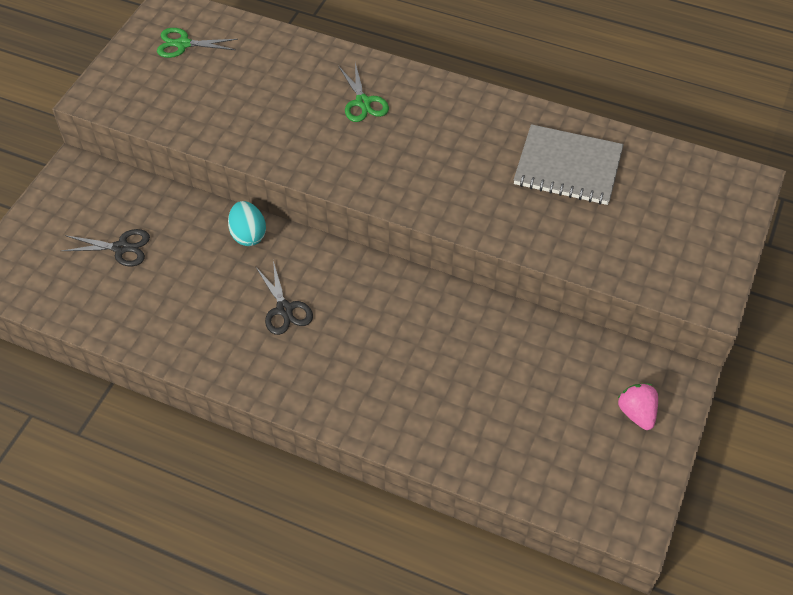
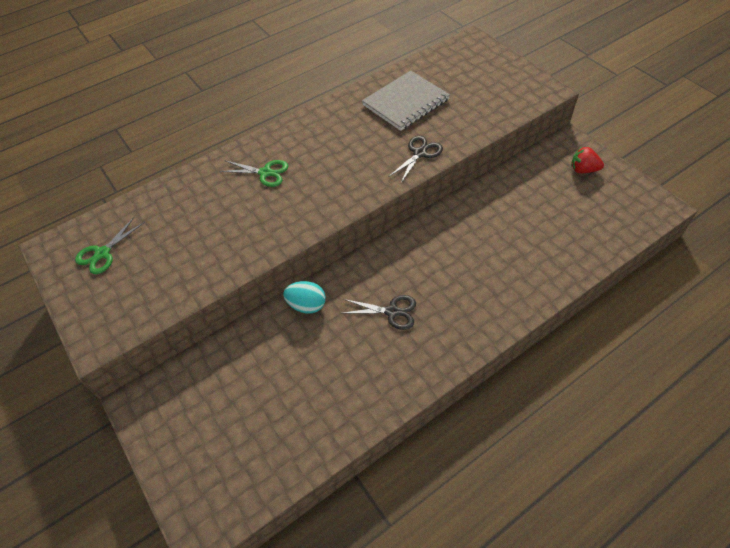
camera: 55 degrees left, 0 degrees up
(121, 248) = (252, 399): black scissors -> black scissors (420, 153)
(636, 413) = (583, 170): pink strawberry -> red strawberry

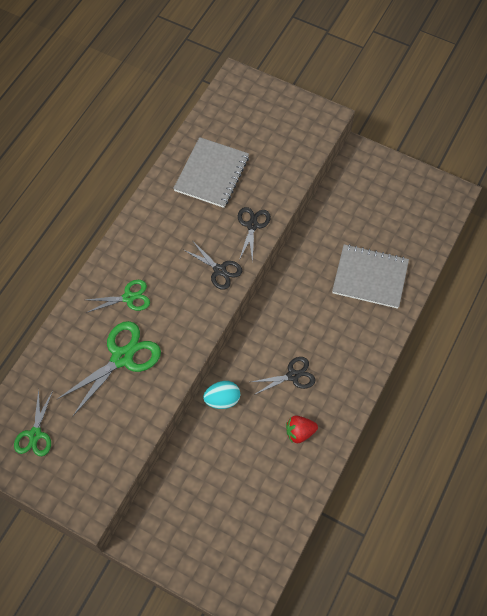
camera: 30 degrees left, 10 degrees up
(225, 219) = (122, 357): none -> green scissors
(365, 179) = (219, 270): none -> black scissors
(526, 251) = (370, 277): none -> grey notebook
(583, 170) = (382, 179): red strawberry -> red strawberry (299, 432)

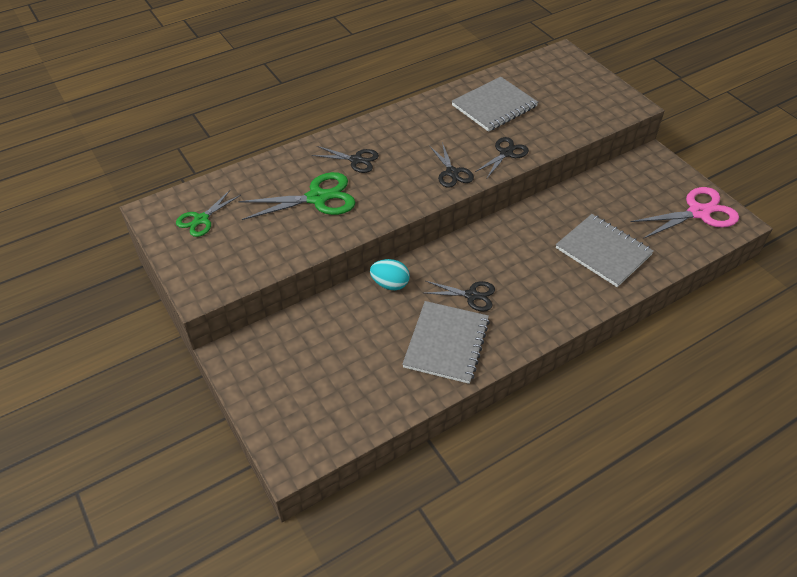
camera: 30 degrees right, 15 degrees down
(128, 297) = (356, 160): green scissors -> black scissors
(299, 432) = (446, 343): red strawberry -> grey notebook
(421, 198) = (698, 212): none -> pink scissors

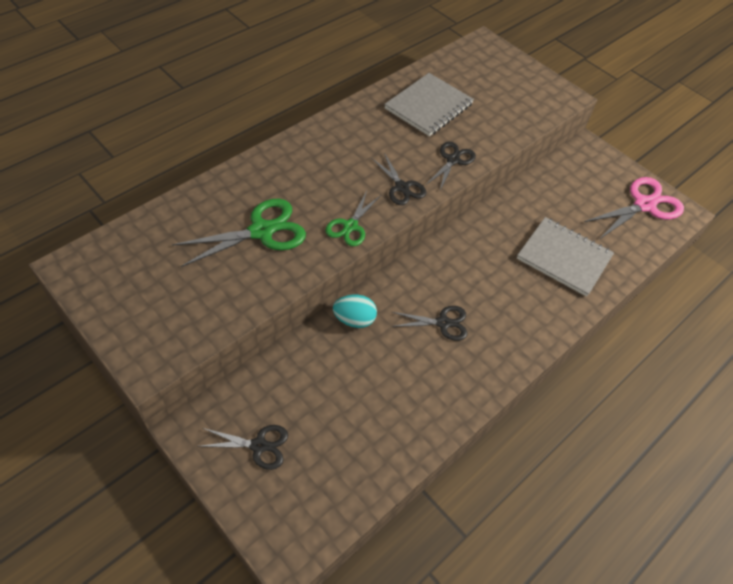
camera: 15 degrees left, 5 degrees up
(201, 219) = (132, 271): green scissors -> green scissors (350, 226)
(356, 160) = (295, 181): black scissors -> black scissors (259, 445)
(446, 343) = (429, 383): grey notebook -> none

